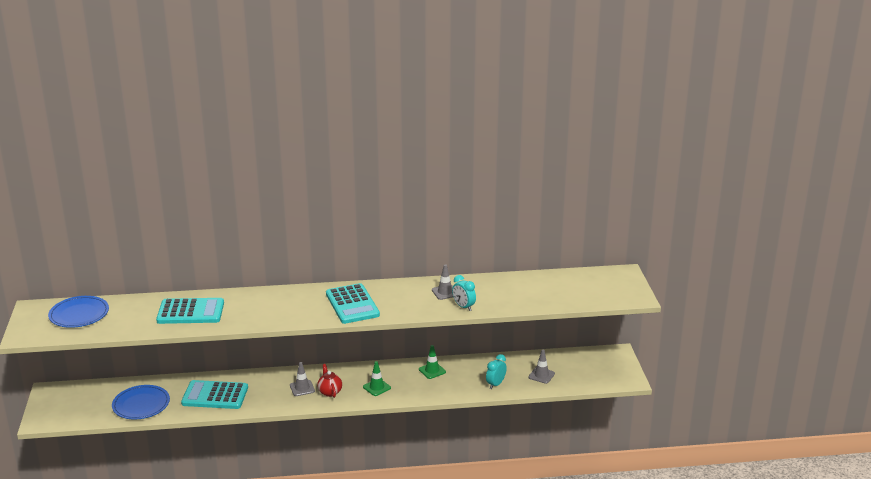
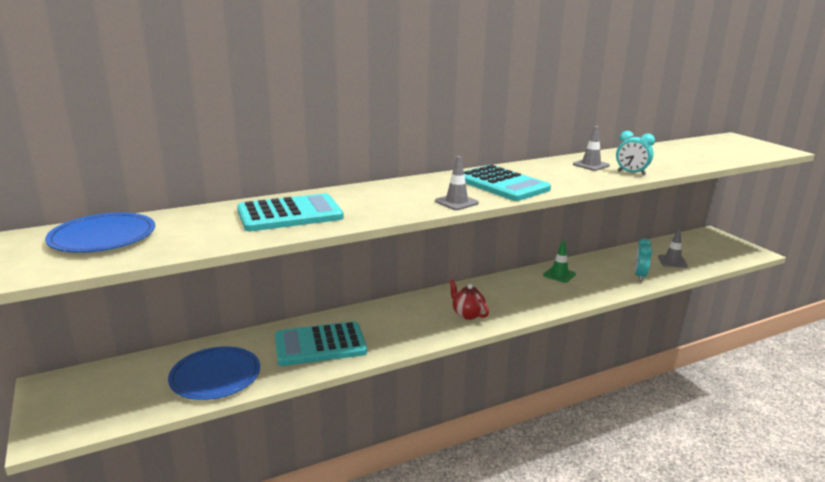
camera: 20 degrees left, 5 degrees down
(302, 388) = (429, 316): grey traffic cone -> grey traffic cone (456, 202)
(376, 387) = (517, 300): green traffic cone -> none

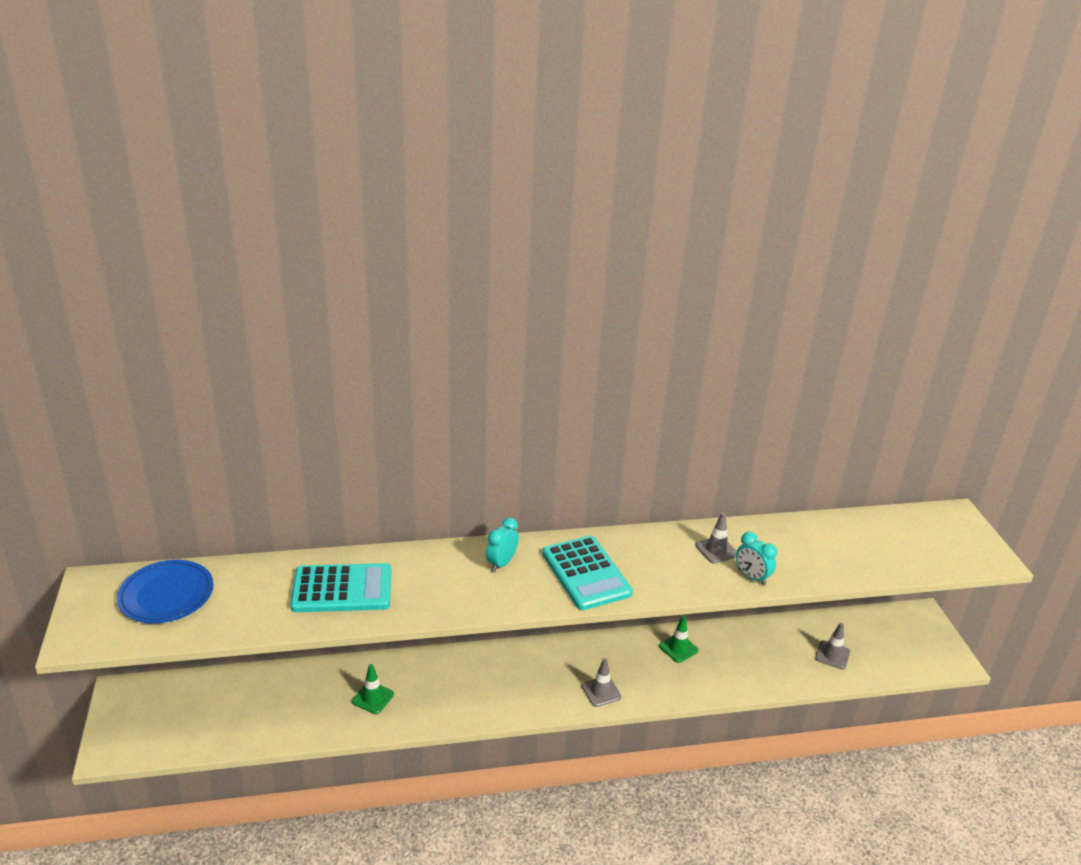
camera: 15 degrees right, 10 degrees up
(215, 376) = (263, 717): blue plate -> none
(320, 345) = (373, 698): turquoise calculator -> green traffic cone
(456, 202) = (516, 600): grey traffic cone -> grey traffic cone (601, 691)
(467, 314) = (540, 688): red teapot -> none
(639, 276) = (773, 672): turquoise clock -> turquoise clock (501, 563)

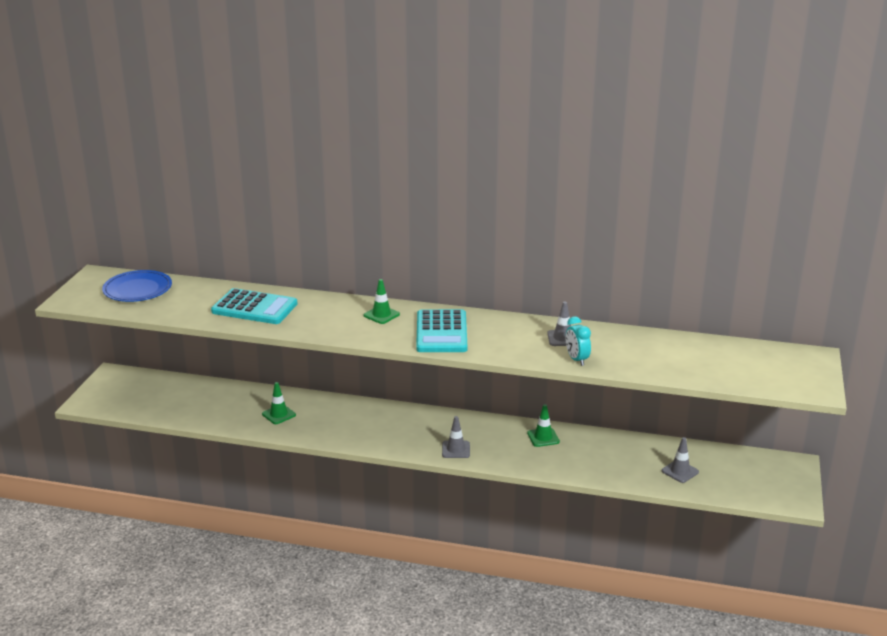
camera: 25 degrees right, 5 degrees down
(501, 563) = (381, 315): turquoise clock -> green traffic cone

